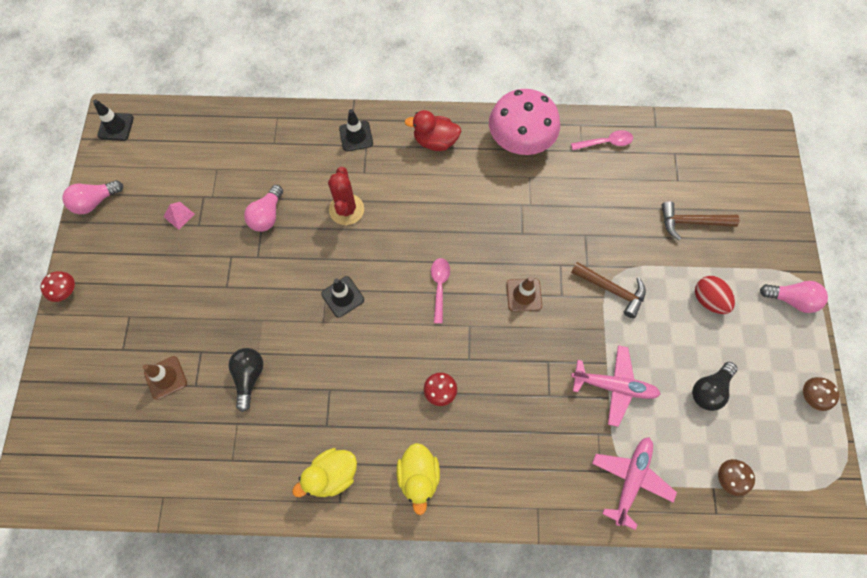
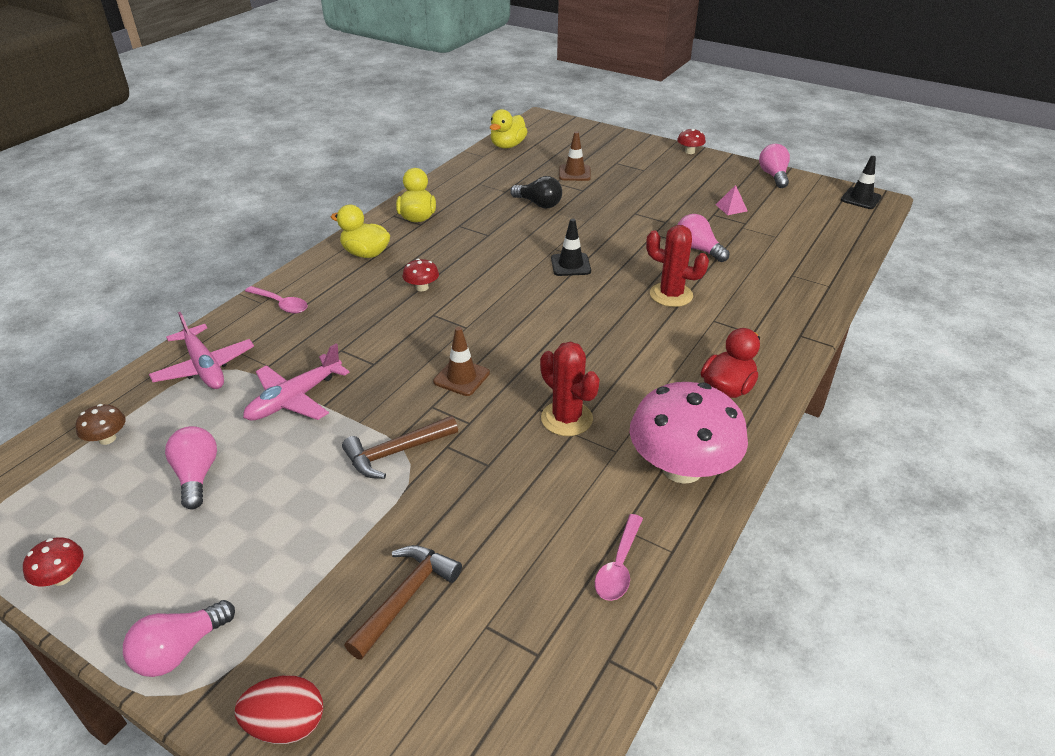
camera: 120 degrees right, 30 degrees down
(124, 485) = (508, 146): none -> yellow duck
(356, 136) = (771, 330): black traffic cone -> none
(439, 286) = (527, 323): pink spoon -> pink spoon (281, 304)
(520, 214) = (566, 419): none -> red cactus
(708, 300) = (286, 543): red egg -> red egg (286, 725)
(709, 390) = (197, 476): black light bulb -> pink light bulb
(812, 396) = (62, 577): brown mushroom -> red mushroom

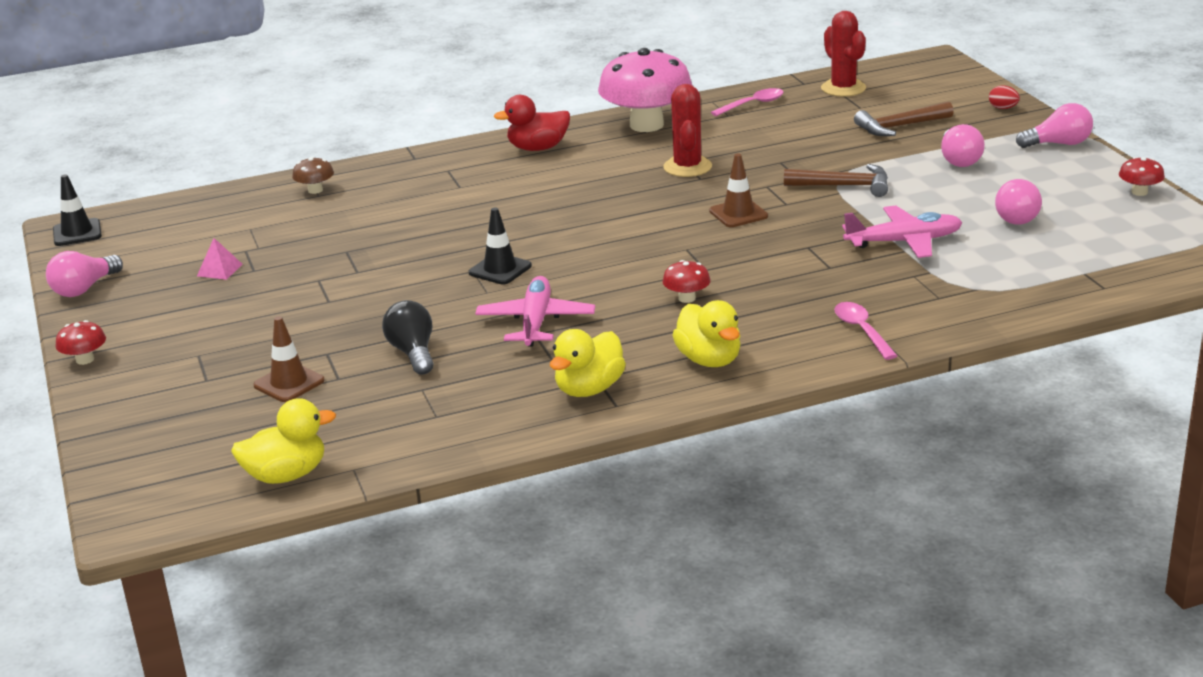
camera: 140 degrees left, 10 degrees down
(107, 439) = (1096, 262): brown mushroom -> brown mushroom (315, 190)
(204, 367) = (981, 293): pink plane -> pink plane (536, 322)
(286, 725) = (1003, 108): red egg -> red egg, size x0.60
(671, 295) = (456, 214): red cactus -> red cactus (843, 88)
(698, 249) = (349, 242): pink light bulb -> pink light bulb (959, 160)

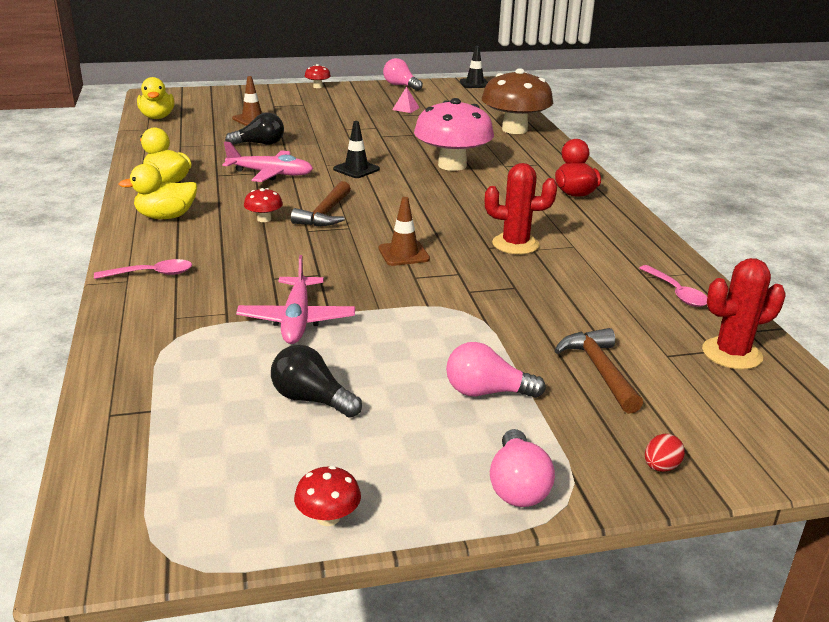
camera: 95 degrees right, 0 degrees up
(315, 190) = (514, 129): brown mushroom -> brown mushroom, size x2.39
(646, 125) = (621, 237): pink mushroom -> pink mushroom (452, 165)
(844, 186) = (442, 310): brown hammer -> brown hammer (325, 214)
(1019, 216) = (311, 399): pink light bulb -> black light bulb

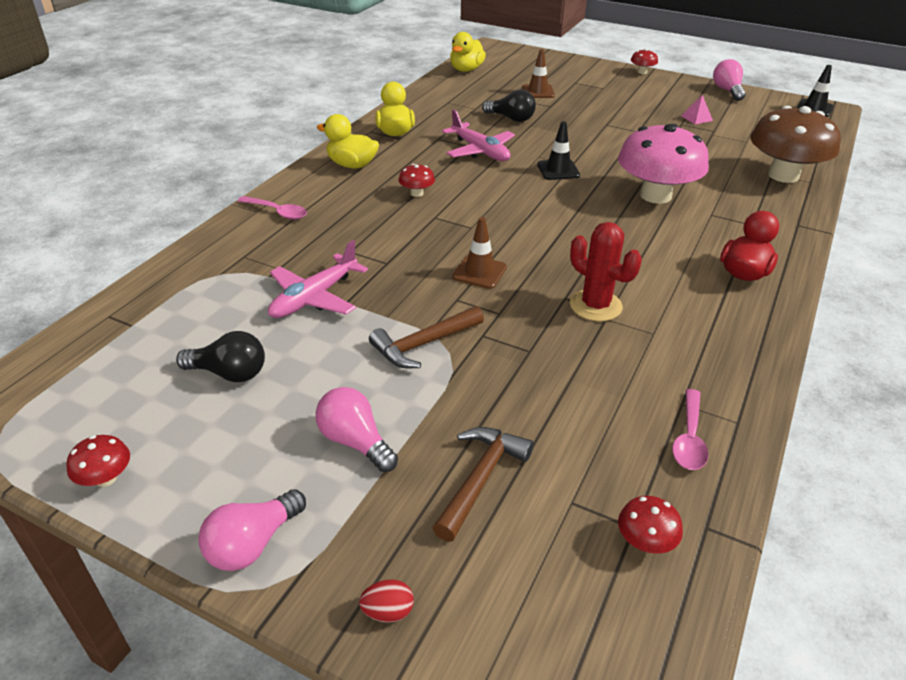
camera: 40 degrees right, 10 degrees up
(311, 399) = (229, 373): black light bulb -> black light bulb turned 120 degrees clockwise
(325, 214) = (470, 206): brown hammer -> brown hammer (424, 344)
(732, 354) = (645, 542): red cactus -> red mushroom

